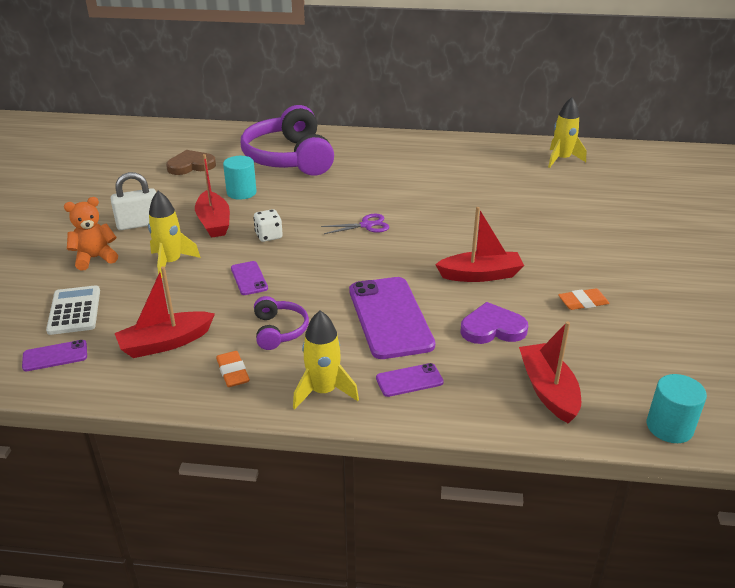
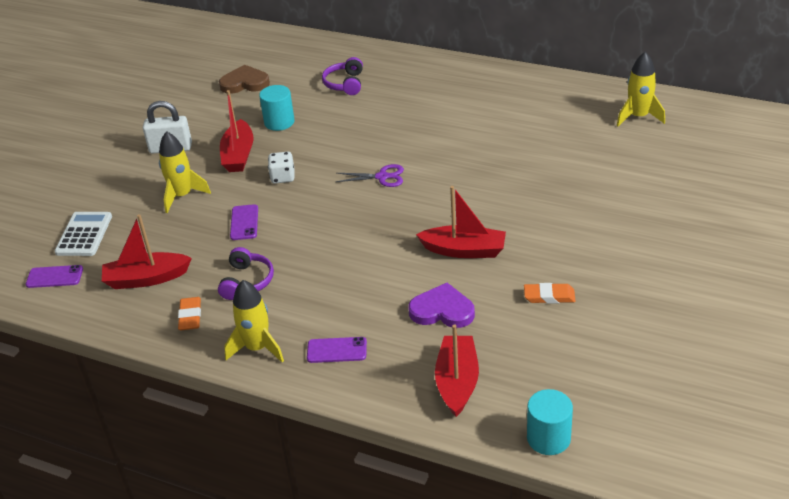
camera: 20 degrees right, 5 degrees up
(95, 258) = (119, 182): orange teddy bear -> none
(289, 158) = (345, 84): purple headphones -> purple headphones, size x0.45
(390, 317) = (352, 283): purple phone -> none

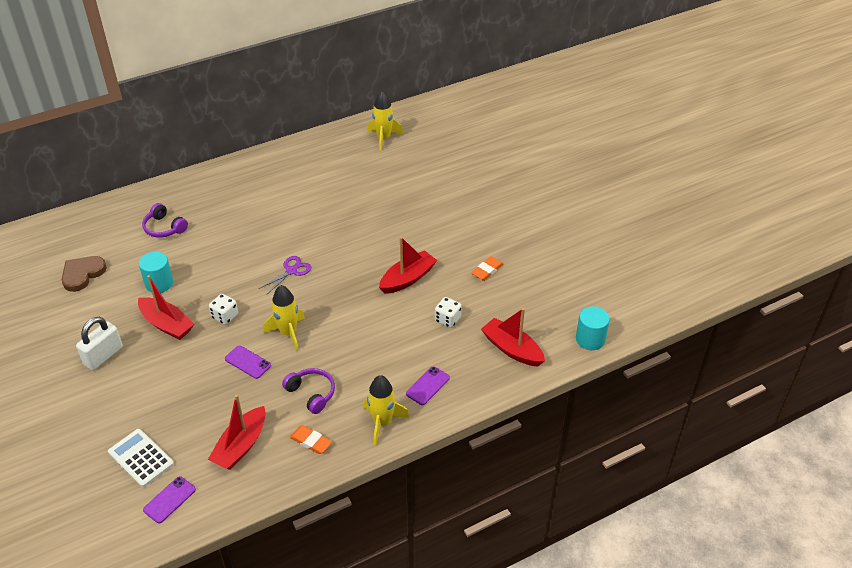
camera: 55 degrees left, 5 degrees up
(182, 196) = (172, 379): yellow rocket -> yellow rocket (288, 333)
(442, 310) = (447, 319): purple heart -> white dice

